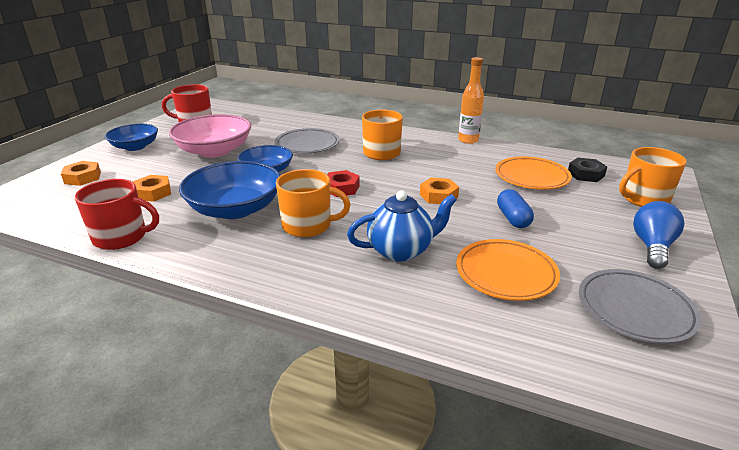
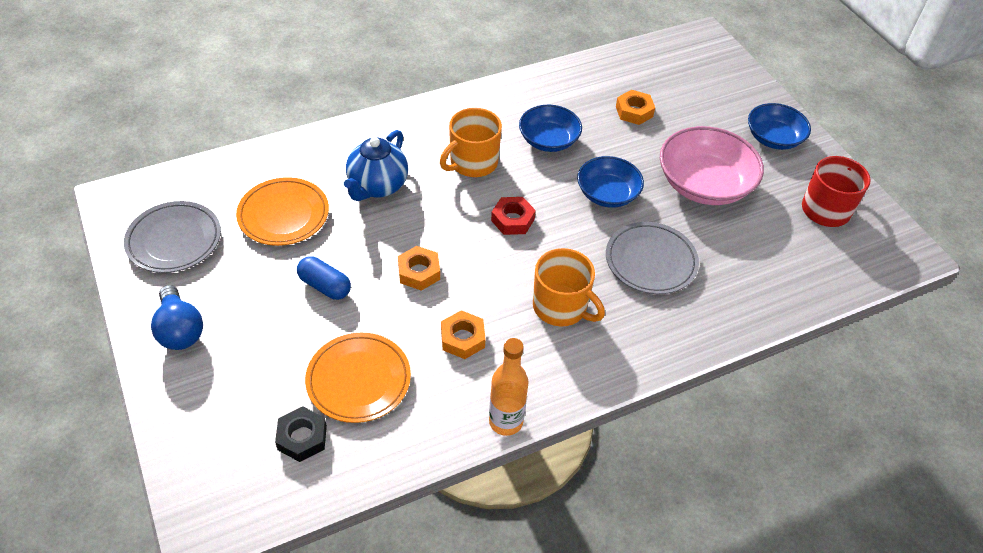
camera: 130 degrees right, 20 degrees up
(82, 178) = (713, 86): orange nut -> orange nut (462, 338)
(122, 237) = (568, 74): red mug -> none
(235, 209) = (548, 140): blue bowl -> blue bowl, size x0.64
(643, 199) = (212, 423): orange mug -> none

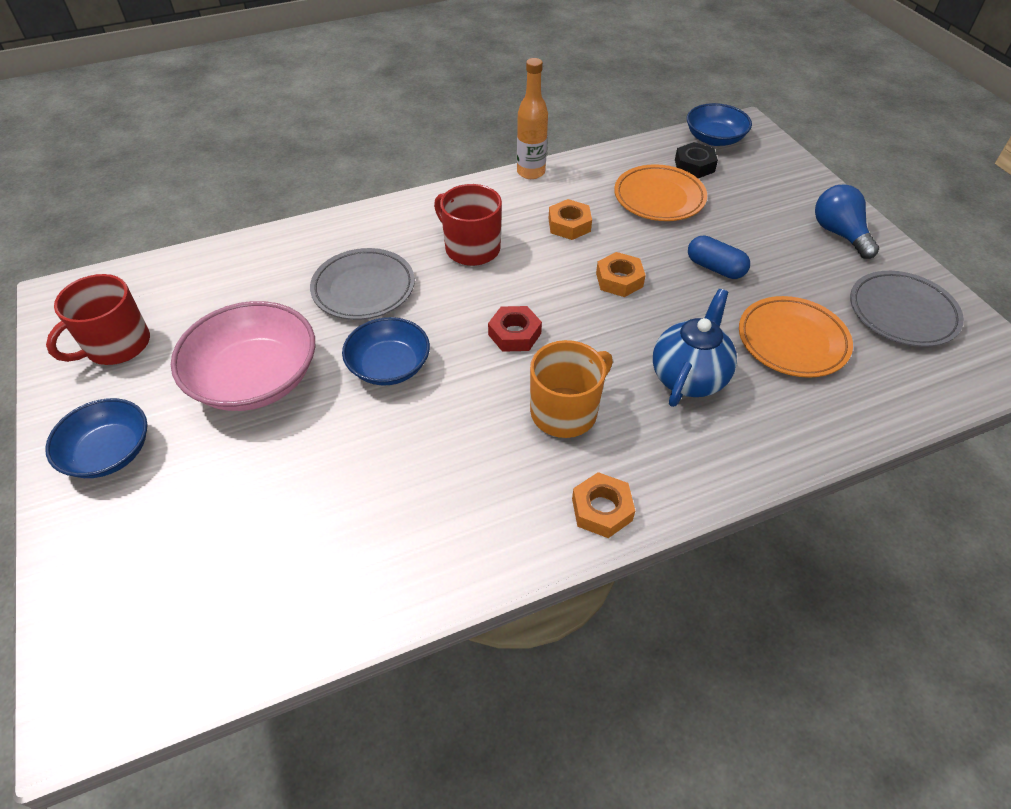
camera: 175 degrees left, 0 degrees up
(548, 140) = (453, 449): blue bowl -> blue bowl (714, 139)
(561, 307) = (471, 248): orange mug -> red mug
(634, 111) = (305, 504): orange nut -> orange nut (602, 509)

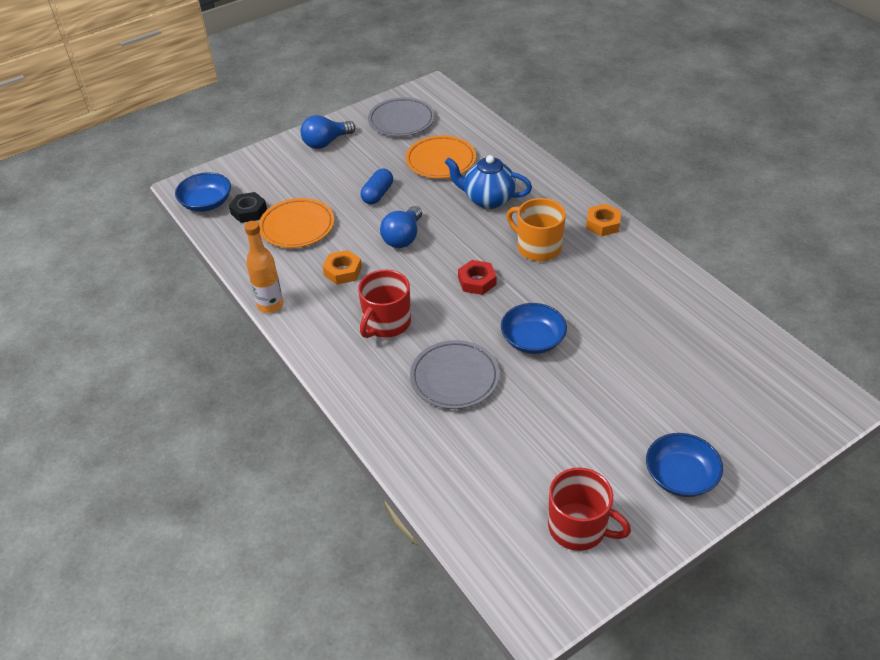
camera: 100 degrees left, 5 degrees down
(255, 379) = (575, 414): pink bowl -> none
(619, 280) = (403, 237): orange nut -> blue light bulb

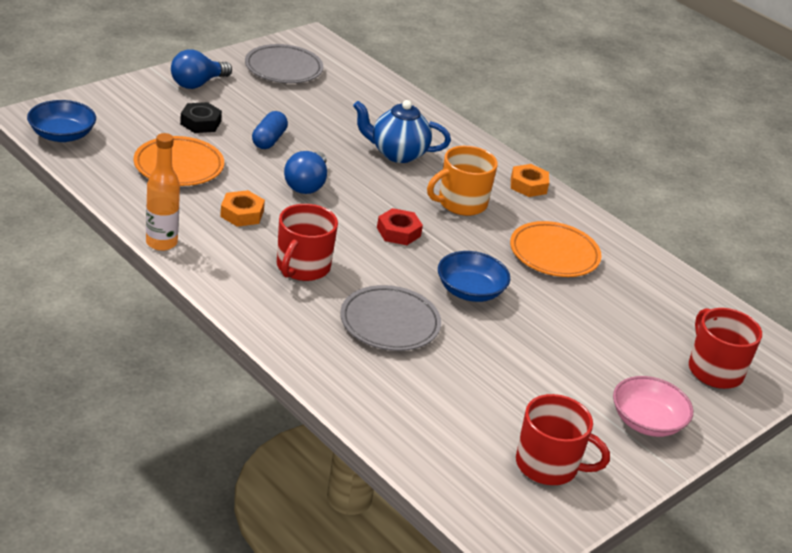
camera: 15 degrees left, 10 degrees down
(249, 211) = (116, 147): black nut -> black nut (200, 123)
(440, 161) = (336, 112): orange plate -> orange plate (554, 254)
(538, 247) = (461, 203): orange mug -> orange mug turned 60 degrees counterclockwise
(680, 476) = (647, 421): blue bowl -> pink bowl
(755, 416) = (714, 370): none -> red mug

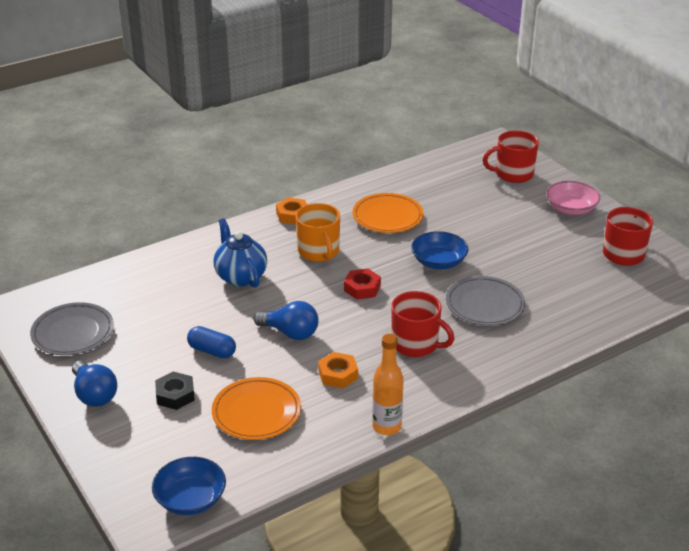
camera: 75 degrees left, 0 degrees up
(397, 154) = (240, 276): blue teapot -> blue teapot turned 135 degrees clockwise

